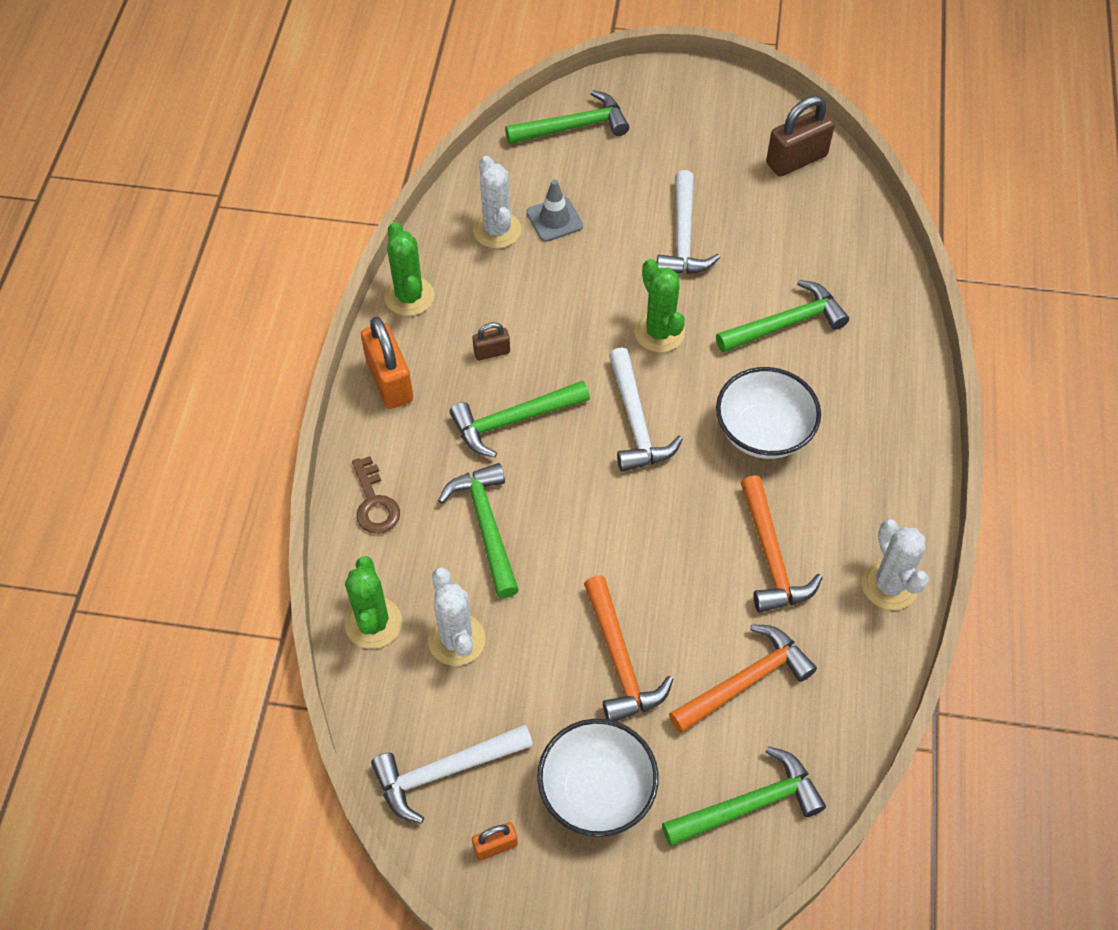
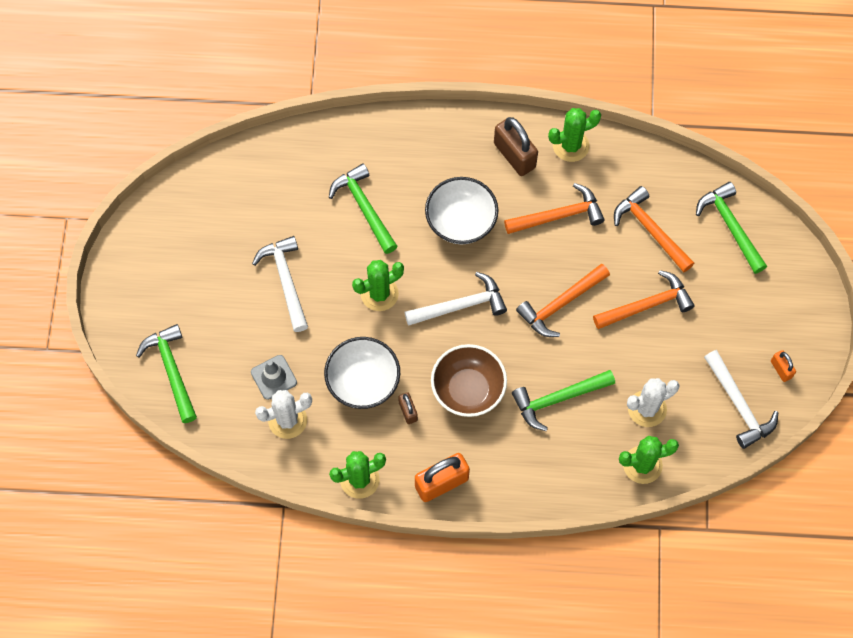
camera: 95 degrees left, 10 degrees up
(375, 503) = (548, 478): brown key -> none
(513, 420) = (468, 389): green hammer -> brown bowl
(596, 791) = (736, 313): white bowl -> white bowl (363, 382)
(630, 544) = (560, 304): none -> orange hammer
(683, 237) = (286, 281): white hammer -> white hammer turned 105 degrees counterclockwise
(796, 160) = (201, 201): brown padlock -> brown padlock (514, 155)
(889, 585) = (570, 145): white cactus -> green cactus

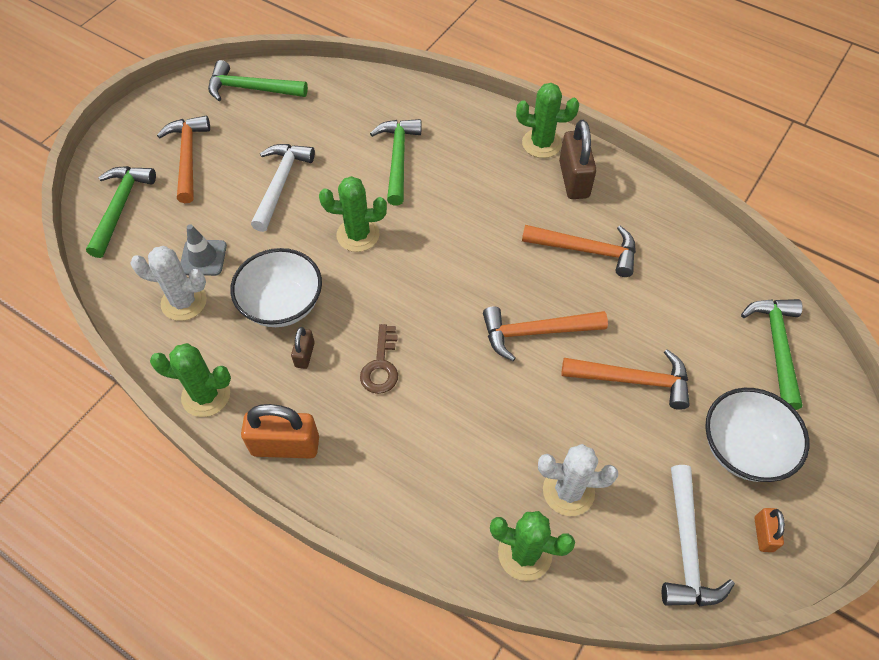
camera: 30 degrees right, 10 degrees down
(460, 306) = (430, 283): white hammer -> none
(461, 222) = (482, 211): white bowl -> white bowl (743, 448)
(468, 389) = (381, 366): brown bowl -> brown key
(558, 399) = (472, 426): green hammer -> green hammer (251, 89)
(570, 145) = (637, 196): green cactus -> green cactus (541, 143)
(650, 230) = (680, 308): orange hammer -> orange hammer (188, 157)

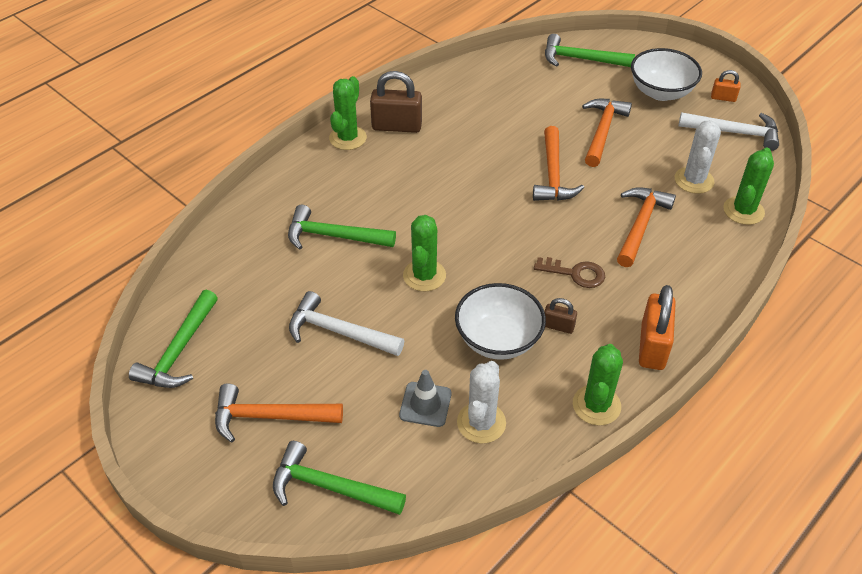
camera: 80 degrees left, 10 degrees down
(586, 250) = (475, 133): orange hammer -> orange hammer (640, 225)

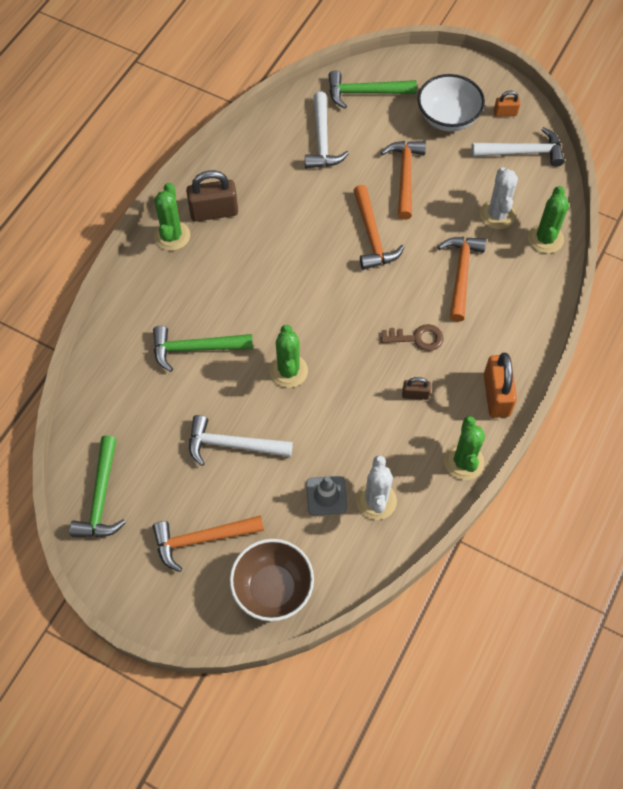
camera: 15 degrees left, 15 degrees up
(330, 487) = (272, 588): green hammer -> brown bowl
(498, 339) = (369, 420): white bowl -> none
(525, 88) = (322, 140): none -> white hammer

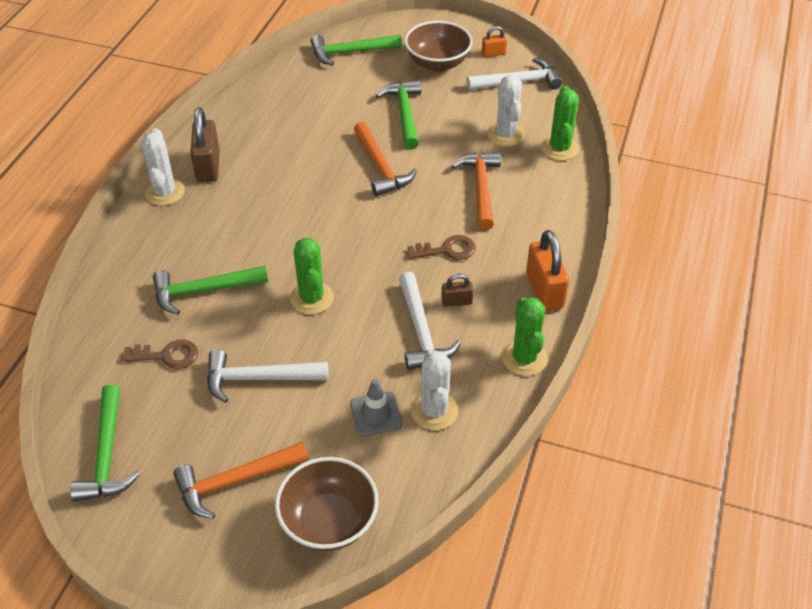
camera: 10 degrees left, 15 degrees down
(158, 410) = (167, 355): none -> brown key
(172, 236) = (165, 192): green cactus -> white cactus
(214, 212) = (208, 166): brown padlock -> brown padlock turned 75 degrees counterclockwise
(322, 140) = (313, 94): white hammer -> white hammer (421, 331)
(405, 176) = (404, 114): orange hammer -> green hammer
(448, 118) = (437, 63): white bowl -> brown bowl

